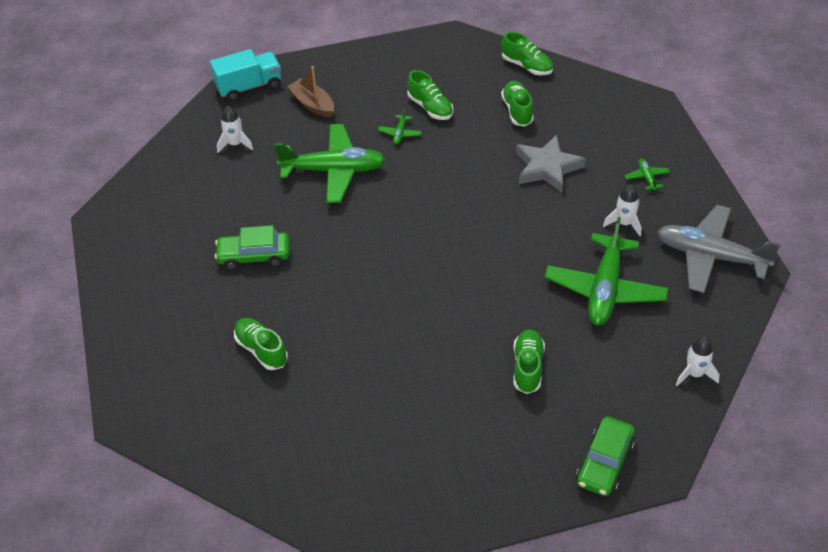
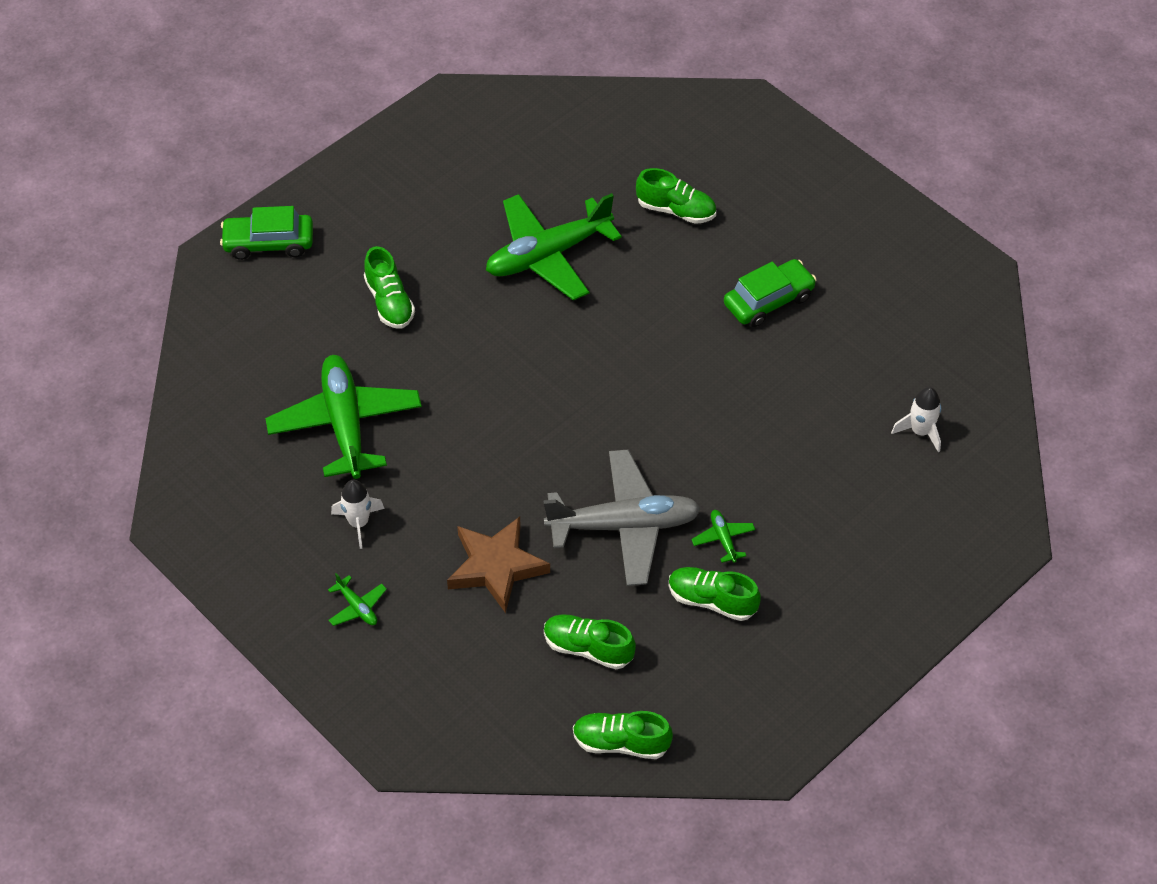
camera: 150 degrees right, 5 degrees up
(249, 87) = (984, 528): turquoise truck -> none
(313, 104) = (874, 536): brown boat -> none
(333, 170) = (766, 446): green plane -> green plane (548, 255)
(517, 110) = (588, 648): green shoe -> green shoe turned 150 degrees clockwise
(547, 168) = (496, 567): grey star -> brown star
(604, 463) = (269, 243): green car -> green car turned 90 degrees counterclockwise
(694, 374) = (207, 366): white rocket -> none
(710, 256) = (234, 520): grey plane -> grey plane (624, 525)

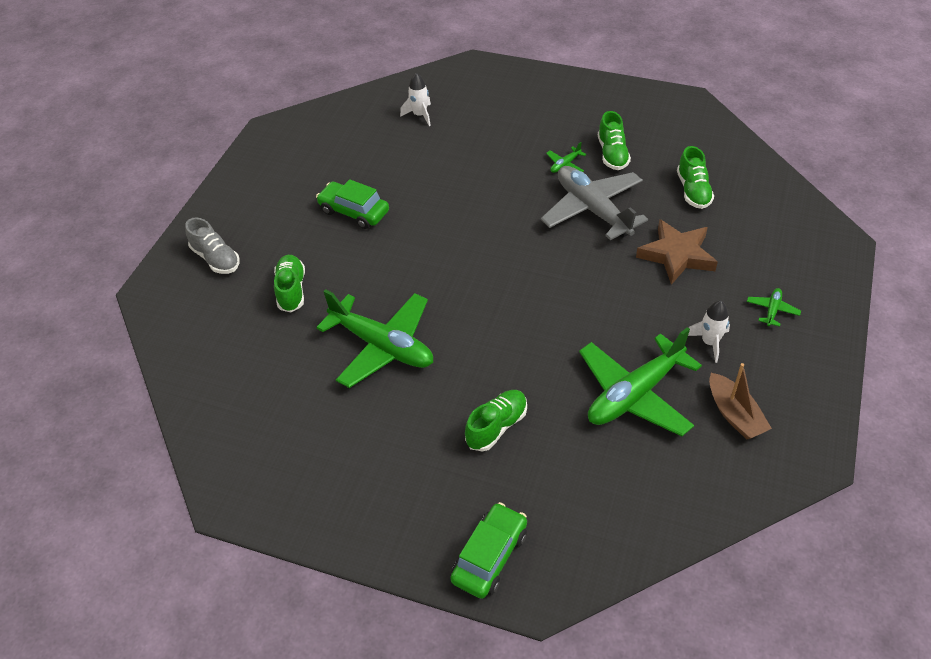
camera: 115 degrees left, 5 degrees down
(264, 490) = (734, 414): none -> brown boat
(269, 243) = (490, 556): green car -> green car turned 120 degrees counterclockwise
(621, 742) = (738, 155): green shoe -> none
(766, 164) = (216, 259): none -> grey shoe

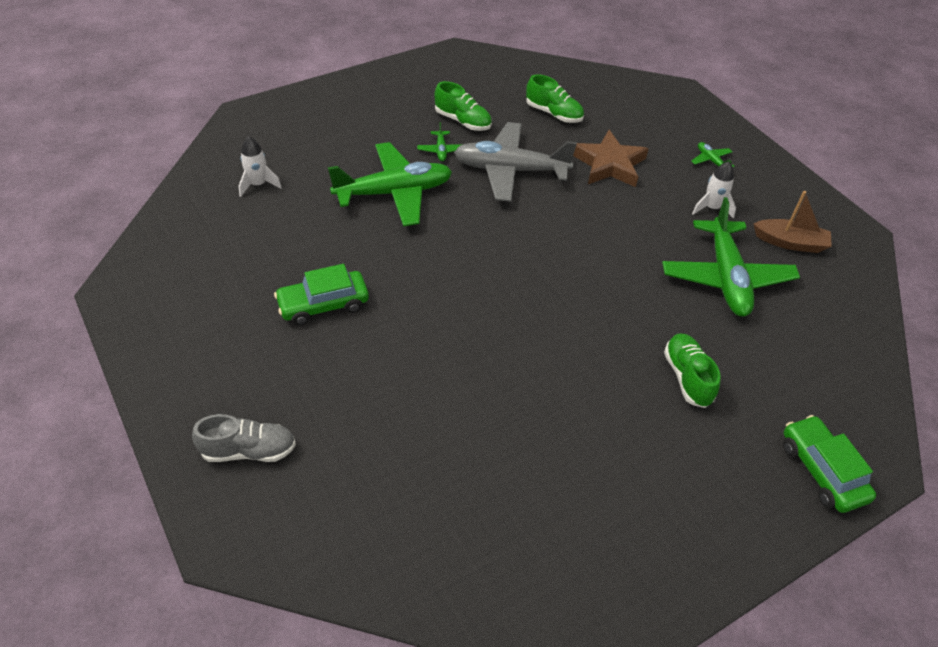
camera: 55 degrees left, 0 degrees up
(291, 290) = (371, 415): green shoe -> none
(382, 346) = (520, 393): green plane -> green plane (394, 193)

